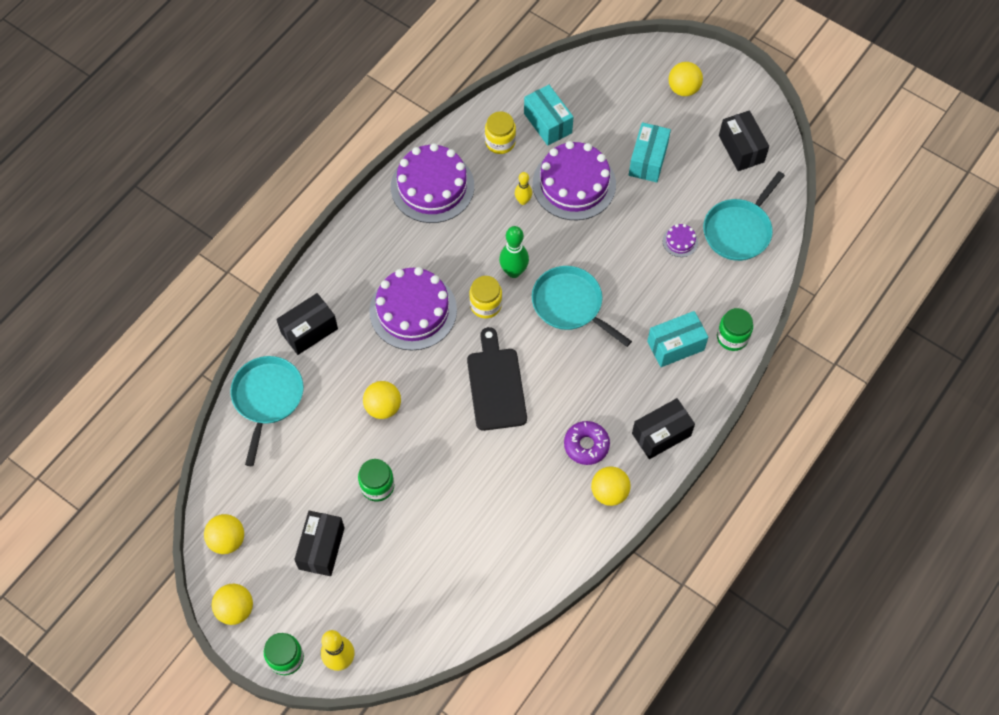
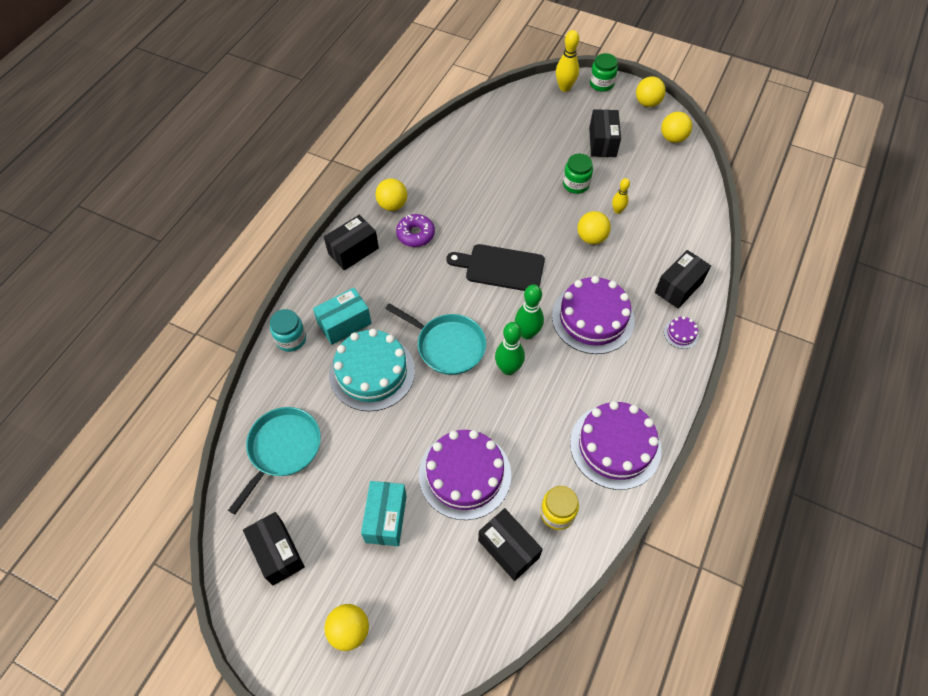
camera: 170 degrees right, 5 degrees down
(267, 398) = (689, 231): turquoise pan -> none
(485, 305) = (527, 333): yellow jar -> green bowling pin
(496, 385) = (501, 268): black cutting board -> black cutting board turned 120 degrees clockwise
(523, 201) = (515, 445): yellow bowling pin -> yellow bowling pin (617, 210)
(547, 123) = (508, 549): turquoise box -> black box
(650, 289) = (372, 372): none -> turquoise cake
(680, 241) = (345, 426): purple cake -> purple cake (681, 334)
(732, 337) = (291, 339): green jar -> turquoise jar

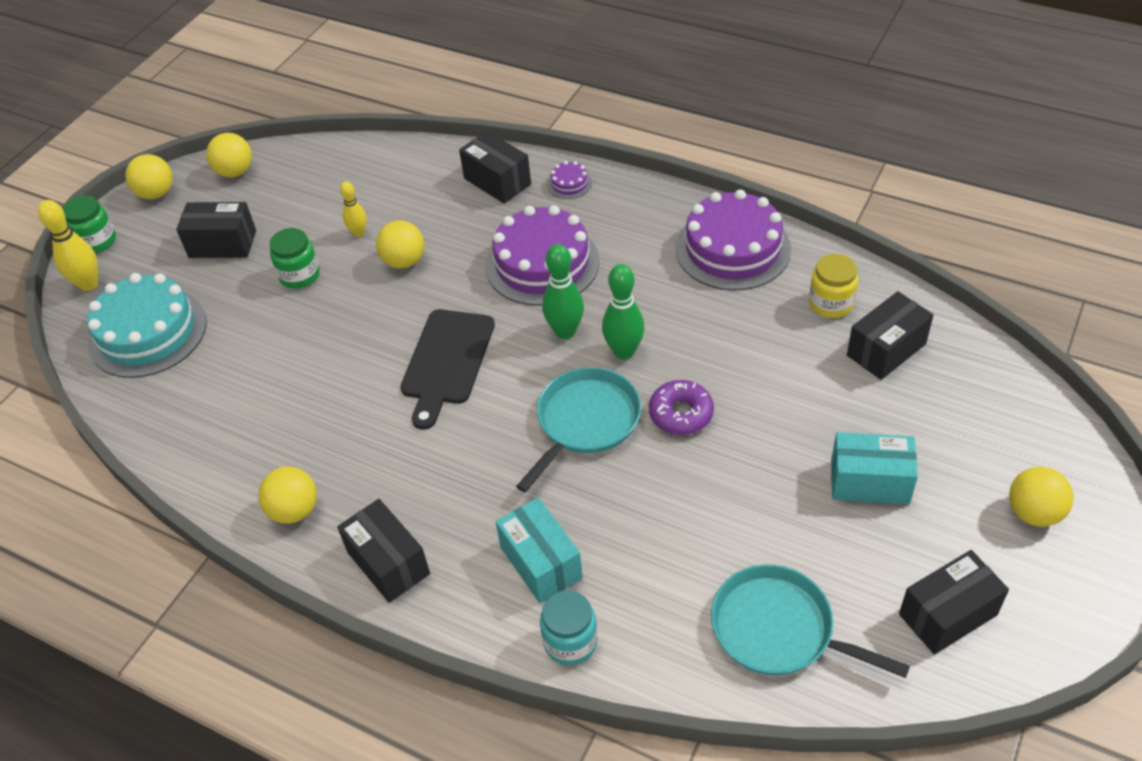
camera: 85 degrees left, 10 degrees down
(372, 372) = (633, 516): turquoise cake -> turquoise cake (148, 332)
(415, 234) = (365, 473): purple donut -> purple donut (681, 413)
(465, 474) = (791, 396): purple cake -> none

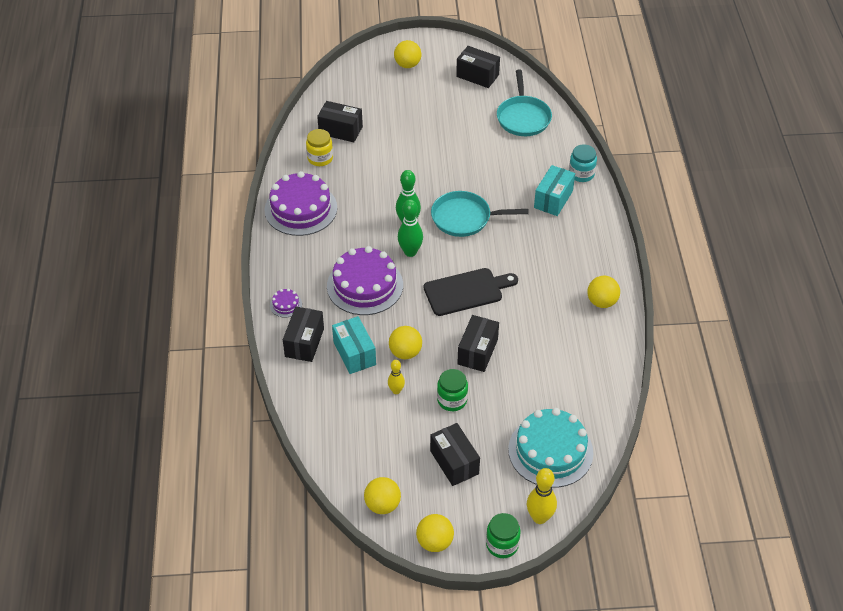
camera: 125 degrees left, 0 degrees up
(388, 563) = (597, 251): black box -> black box (477, 352)
(681, 413) = (433, 186): purple donut -> none
(869, 482) = (427, 113): turquoise box -> turquoise box (354, 353)

